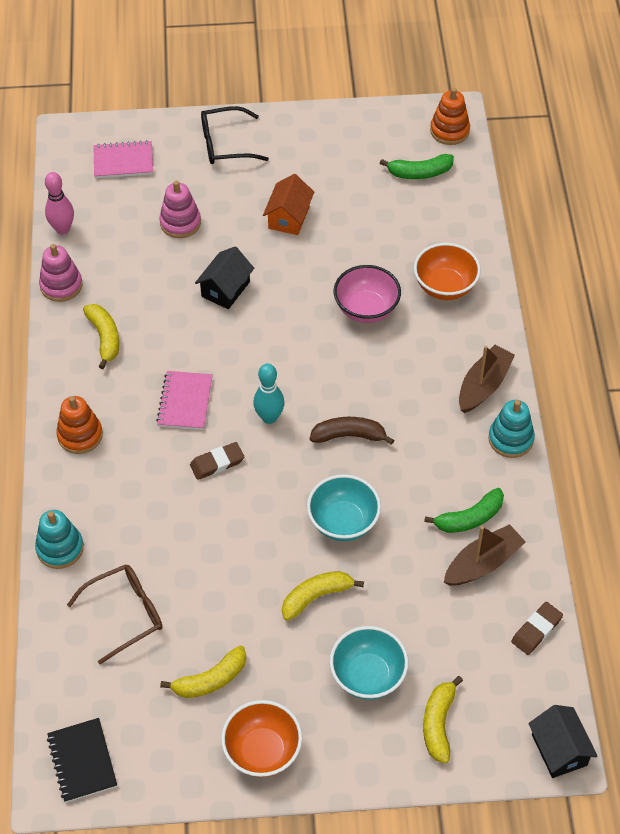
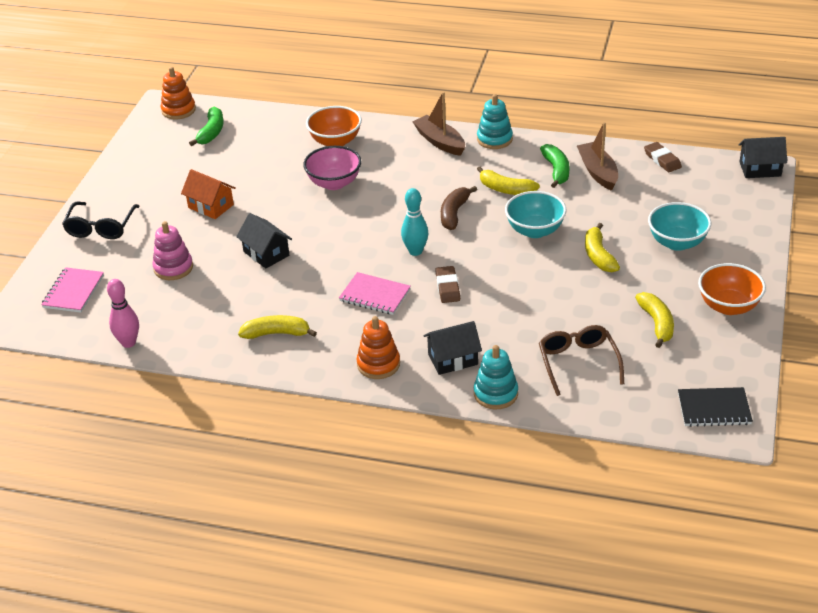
camera: 70 degrees left, 15 degrees down
(61, 285) = (197, 353): pink stacking toy -> none
(103, 497) = (453, 359): none -> black house
(438, 723) = (726, 217): yellow banana -> yellow banana (505, 189)

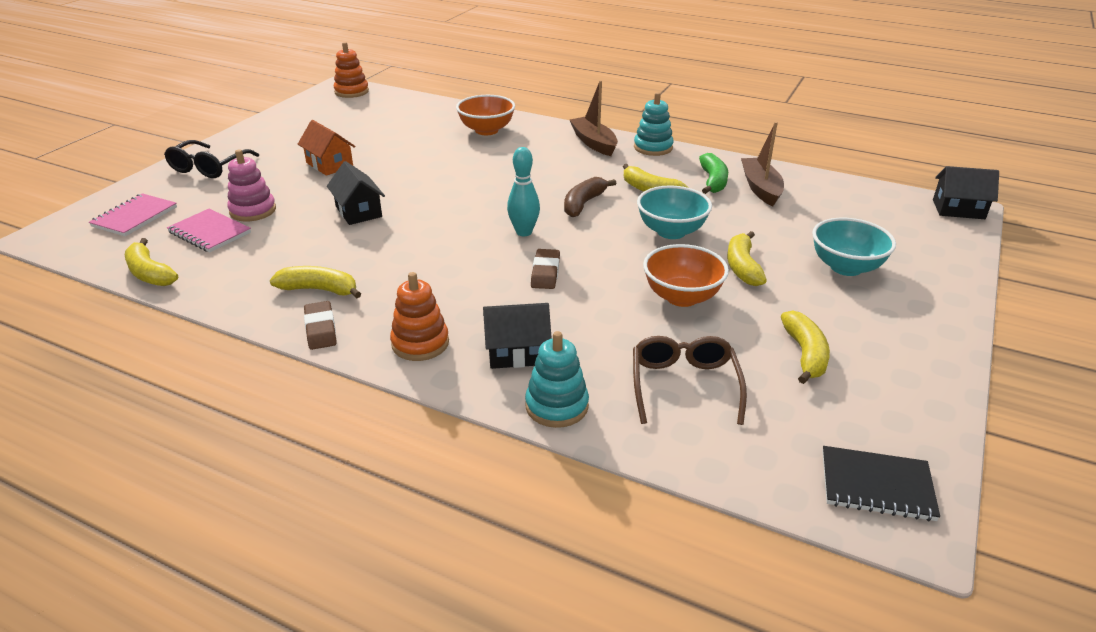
camera: 10 degrees right, 5 degrees down
(128, 343) = (149, 273): pink bowling pin -> yellow banana
(211, 132) = (371, 110): green banana -> none
(334, 183) = (467, 162): pink bowl -> none
(375, 295) = (455, 268): pink notebook -> pink notebook (210, 233)
(662, 160) = (838, 187): brown eraser -> brown eraser (320, 329)
(728, 306) = (909, 348): orange bowl -> orange bowl (682, 297)

